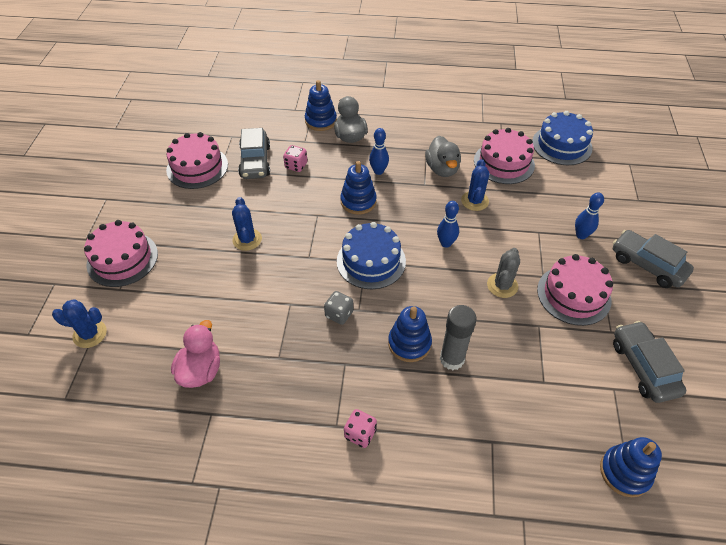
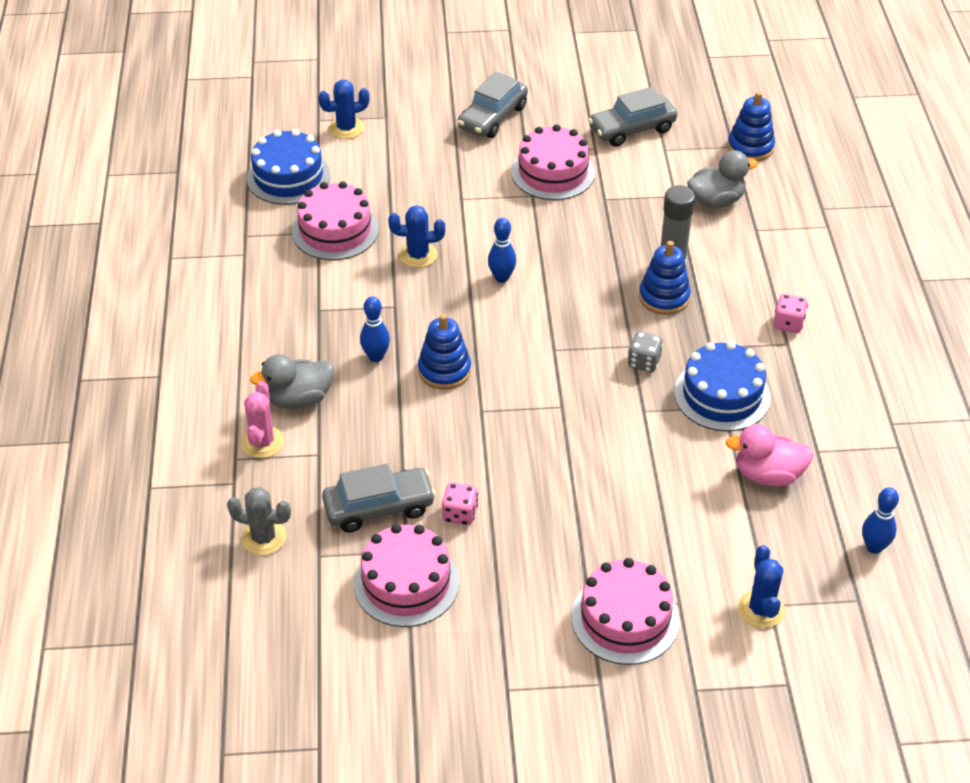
camera: 100 degrees left, 5 degrees down
(247, 239) = (548, 479): blue cactus -> blue cactus (346, 128)
(296, 166) = (380, 454): pink dice -> pink dice (460, 514)
(321, 121) = (262, 442): blue stacking toy -> pink cactus
(371, 261) = (551, 344): blue cake -> blue cake (722, 395)
(442, 169) = (359, 290): grey duck -> grey duck (716, 201)
(502, 285) = (556, 227): grey cactus -> grey cactus (264, 538)
(581, 235) = (458, 164): blue bowling pin -> blue bowling pin (874, 547)

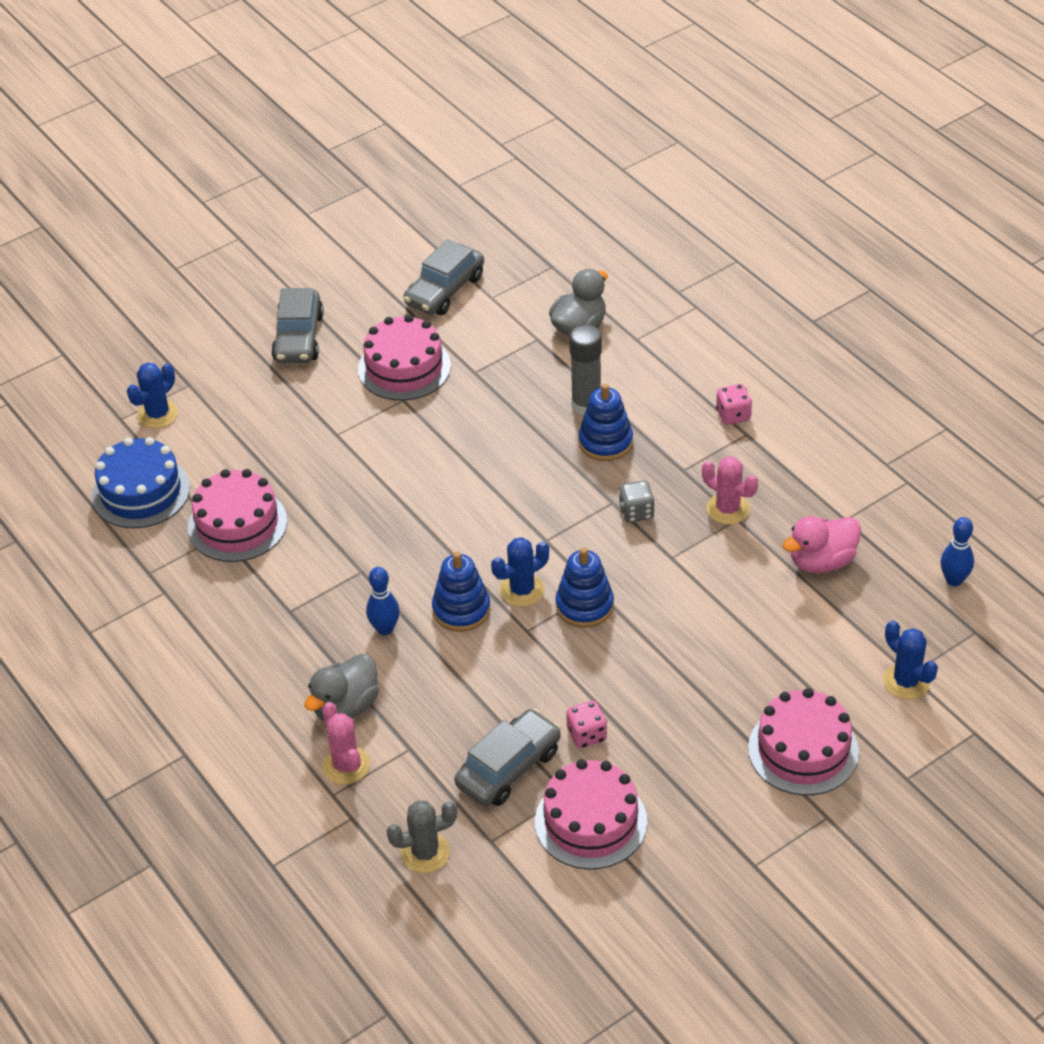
camera: 30 degrees left, 0 degrees up
(418, 255) = (342, 510): blue cactus -> blue cactus (522, 590)
(501, 277) = (441, 494): blue bowling pin -> none
(722, 395) = (728, 509): blue cake -> pink cactus
(750, 147) = (569, 260): blue stacking toy -> blue stacking toy (584, 606)

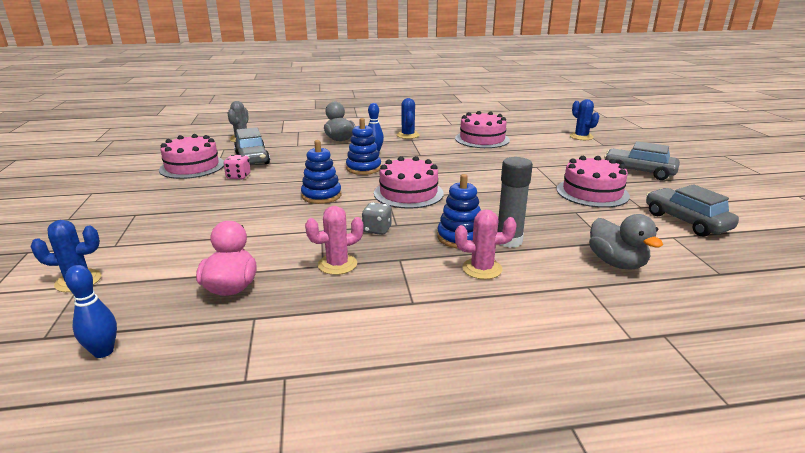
camera: 115 degrees right, 20 degrees down
(141, 492) = (523, 128): blue cake -> none
(346, 765) = (308, 135): pink cactus -> pink cactus (482, 269)
(522, 590) = (357, 183): blue cactus -> blue cactus (408, 135)
(733, 415) = (443, 304): pink dice -> none
(803, 750) = (116, 226): pink cake -> pink cake (408, 193)

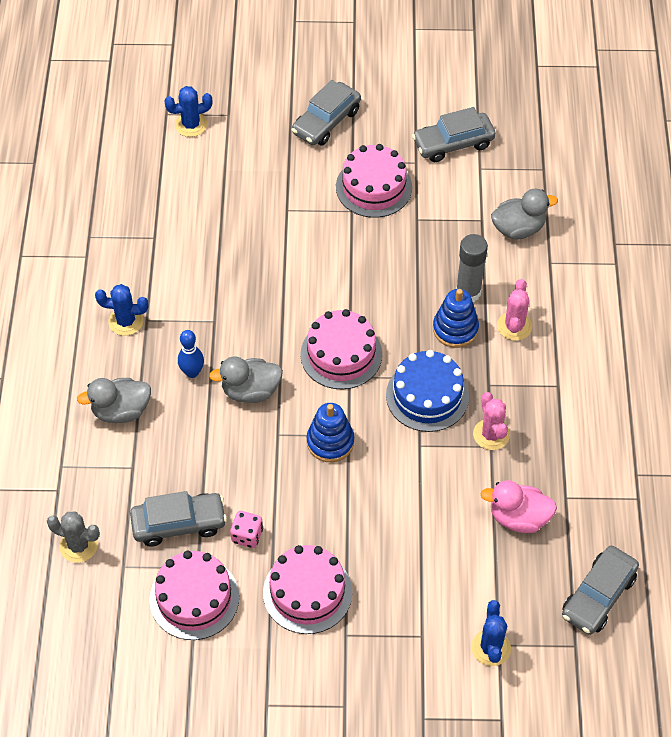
camera: 80 degrees left, 30 degrees up
(103, 352) = (598, 596): blue bowling pin -> grey car
(363, 168) = (250, 391): blue stacking toy -> grey duck
(377, 230) = (427, 395): grey dice -> blue cake
(482, 139) = (169, 237): pink cake -> pink cake (307, 592)

